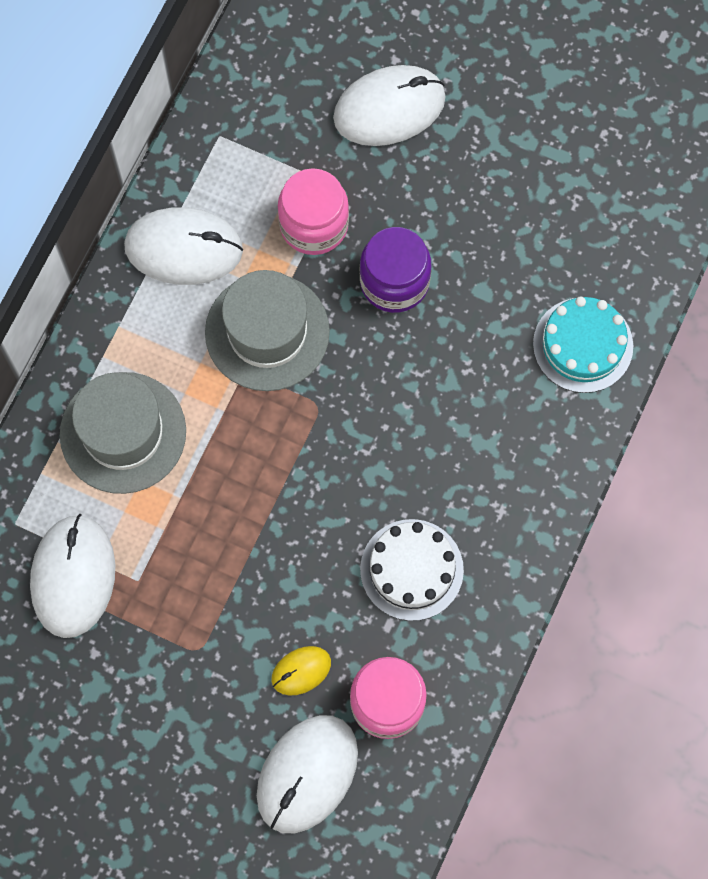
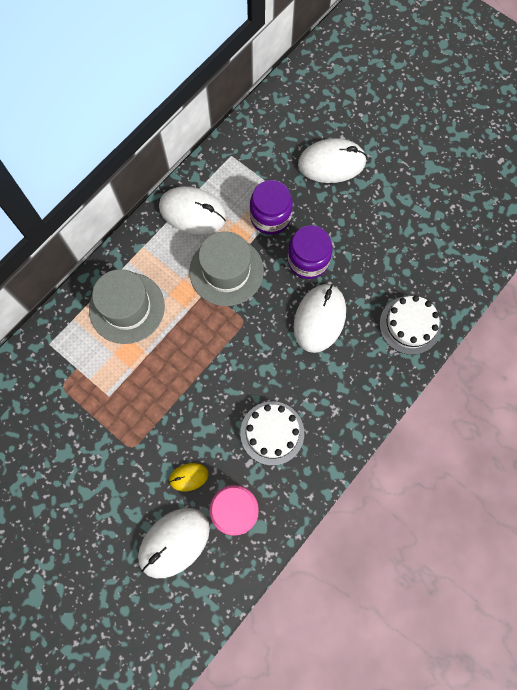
camera: 15 degrees right, 0 degrees up
(73, 577) = (72, 384): white mouse -> white mouse (319, 319)
(314, 224) = (270, 217): pink jar -> purple jar
(583, 345) = (410, 325): turquoise cake -> white cake

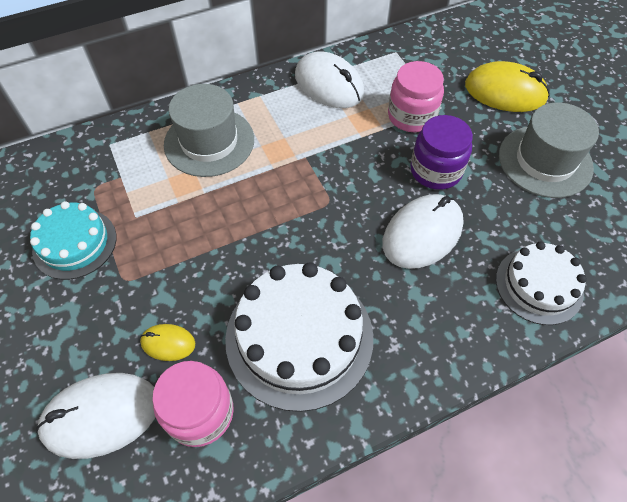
camera: 25 degrees right, 15 degrees down
(78, 437) = (75, 243): none -> turquoise cake
(226, 271) = (336, 147): grey hat -> grey hat (545, 161)
(270, 217) = (411, 116): purple jar -> pink jar
(272, 433) = (299, 337): white cake -> white cake, size x1.63
(331, 163) = (505, 92): white mouse -> yellow mouse

